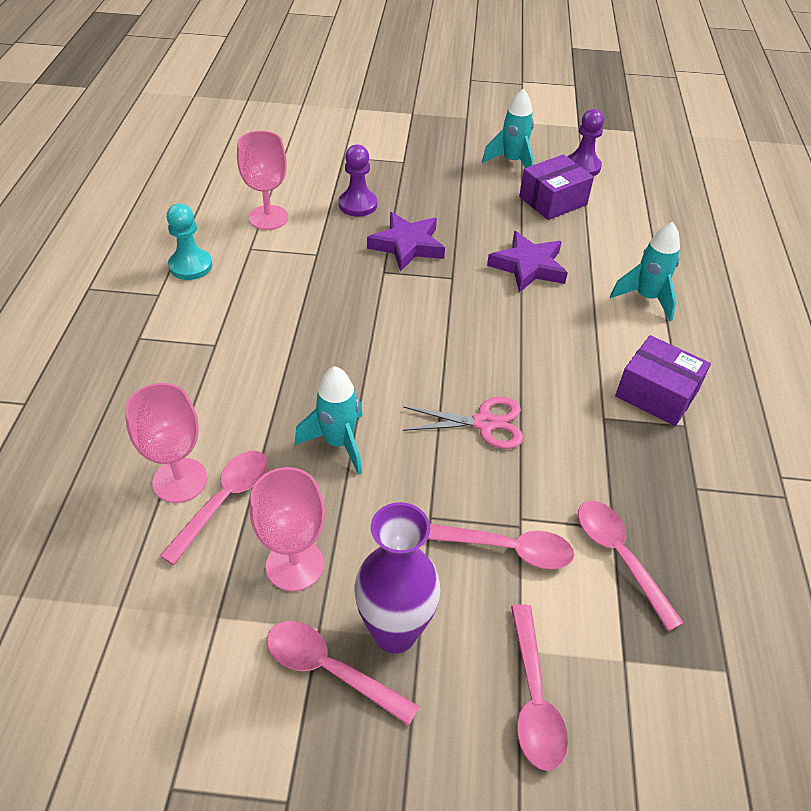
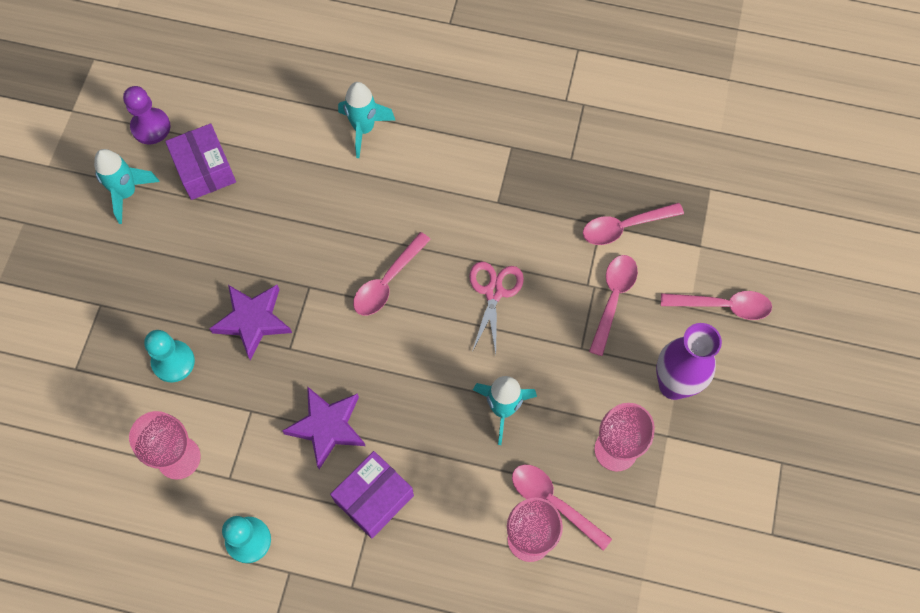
camera: 80 degrees left, 20 degrees up
(330, 670) = (698, 430): pink spoon -> pink spoon (387, 281)
(358, 205) = (173, 362): purple pawn -> turquoise pawn
(528, 266) = (304, 216): purple star -> purple star (327, 427)
(656, 394) = (477, 156): purple box -> purple box (374, 498)

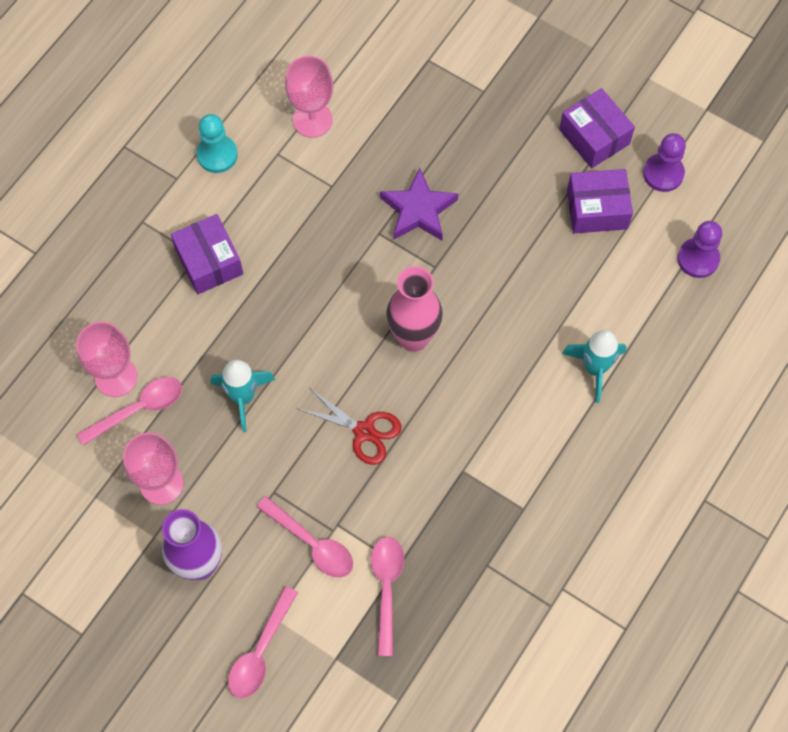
camera: 110 degrees right, 0 degrees up
(127, 193) = (594, 137): turquoise rocket -> purple box
(173, 362) = (403, 136): turquoise pawn -> none
(230, 79) = (698, 259): none -> purple pawn
(327, 427) = (290, 243): purple star -> none
(387, 281) = (413, 338): pink spoon -> pink vase
(494, 292) = (364, 431): pink scissors -> red scissors

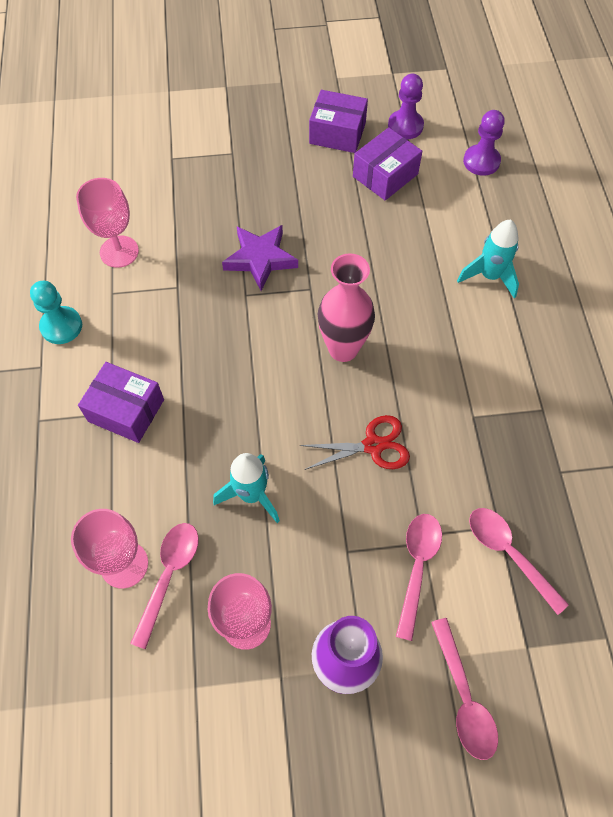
camera: 40 degrees left, 5 degrees down
(311, 543) = (417, 567): pink spoon -> pink spoon turned 75 degrees counterclockwise

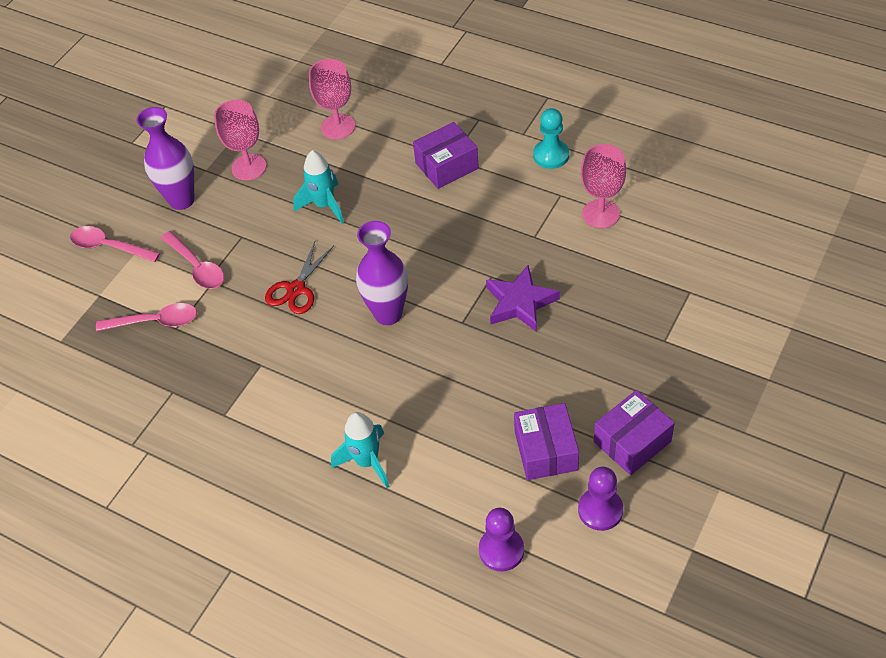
camera: 130 degrees right, 10 degrees down
(169, 576) = (311, 144): pink spoon -> none
(343, 349) = (388, 314): pink vase -> purple vase

